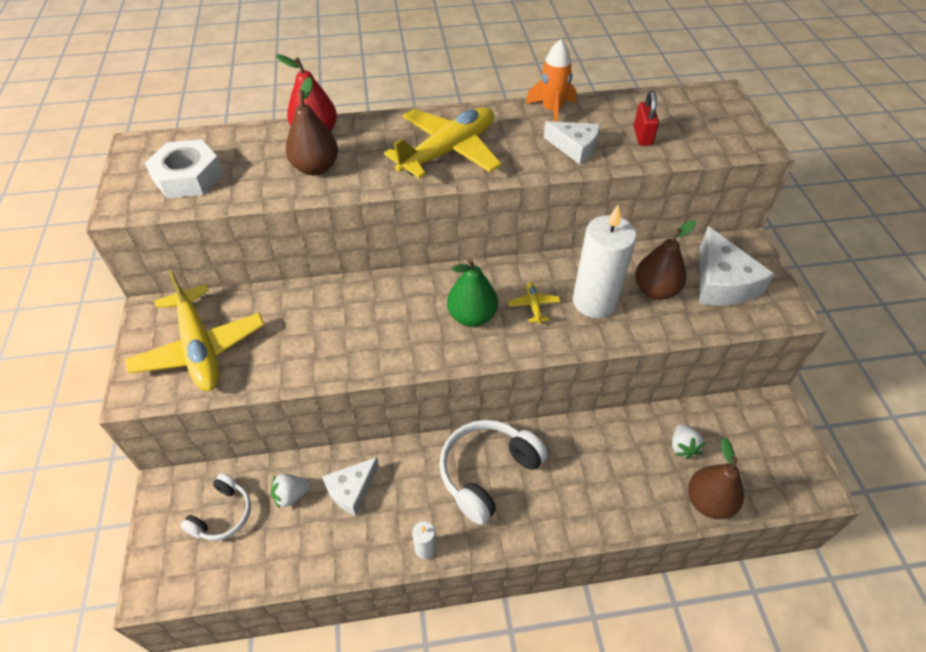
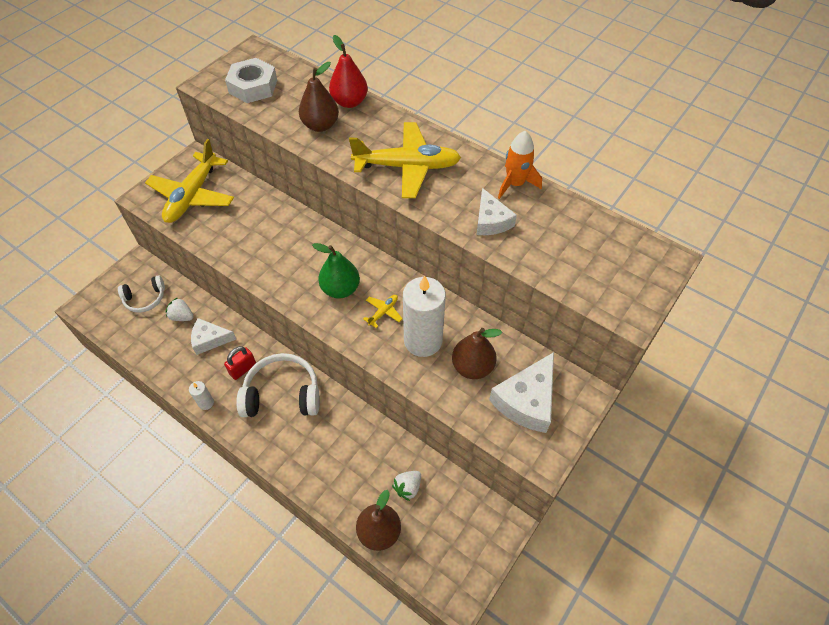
camera: 45 degrees right, 5 degrees up
(642, 136) = (551, 247): red padlock -> red padlock (243, 369)

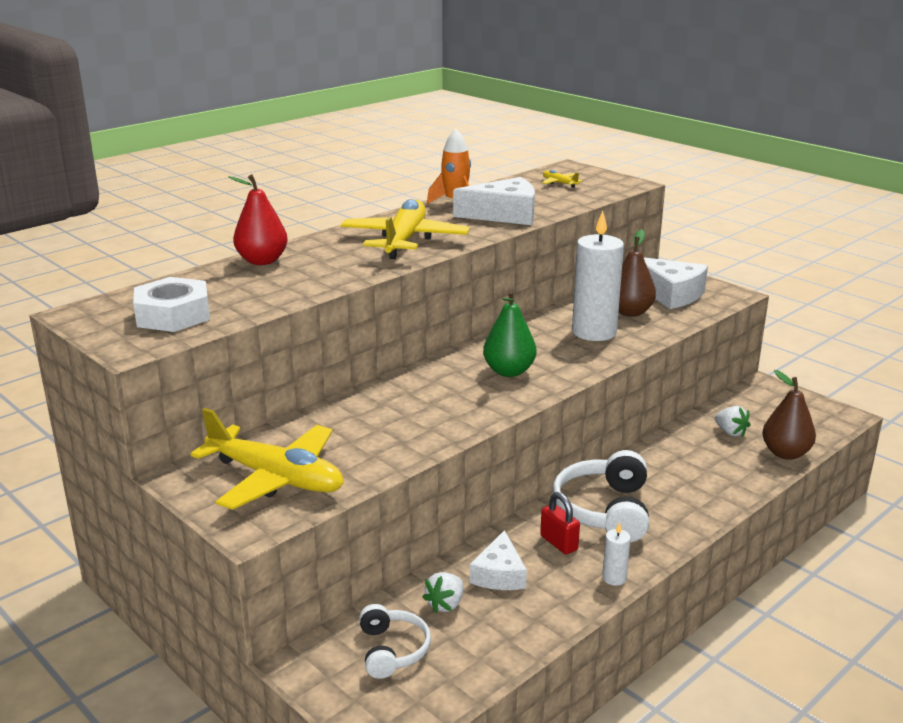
camera: 80 degrees left, 30 degrees down
(320, 125) = (298, 278): brown pear -> none
(383, 312) = (550, 349): yellow plane -> yellow plane (559, 183)
(491, 221) = (504, 215): white cheese -> white cheese, size x1.54

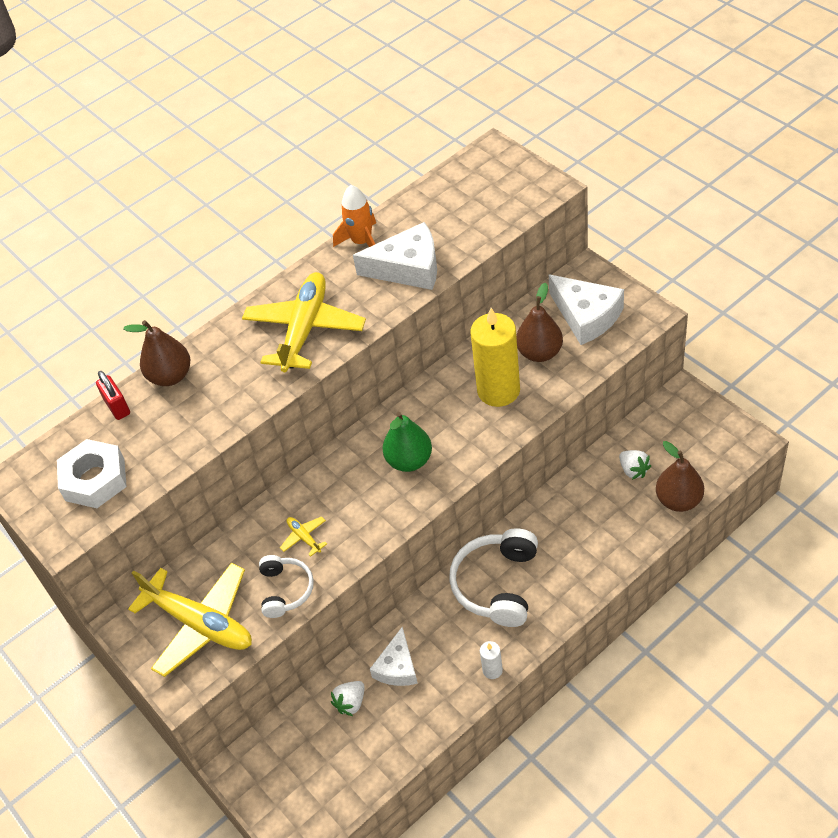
camera: 10 degrees right, 25 degrees up
(262, 261) = (170, 376): red pear -> brown pear
(392, 650) = (306, 754): white headphones -> white headphones (286, 590)
(559, 183) = (475, 191): yellow plane -> yellow plane (304, 537)
(559, 543) = (451, 628): red padlock -> red padlock (117, 407)
(594, 332) = (498, 390): white candle -> yellow candle

